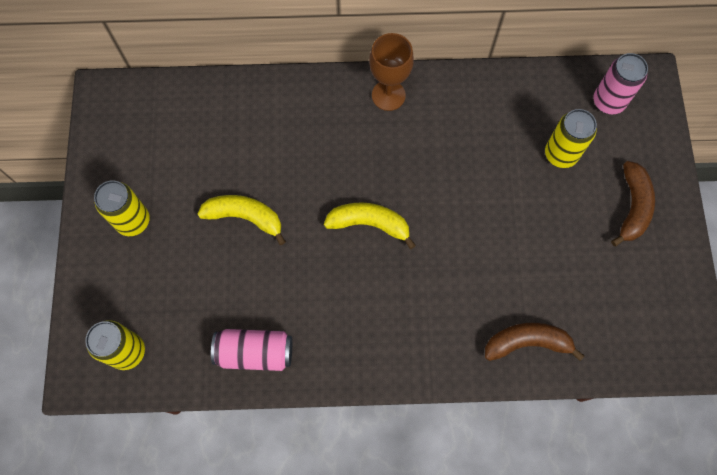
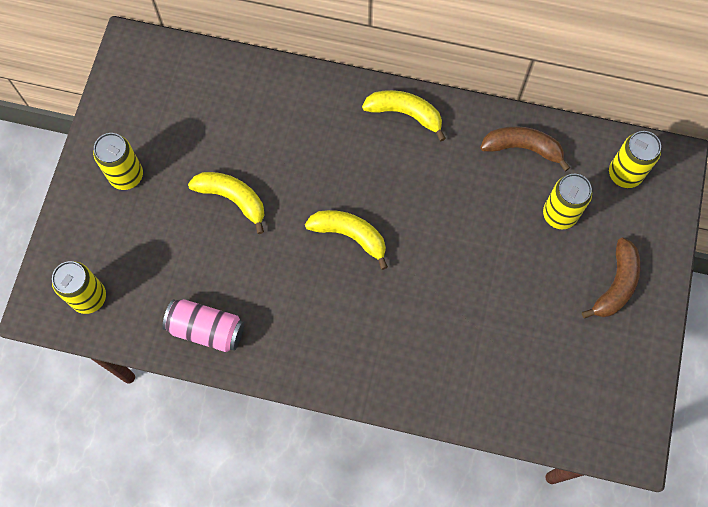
camera: 15 degrees right, 0 degrees up
(388, 95) = (405, 114): brown goblet -> yellow banana
(527, 343) = (469, 389): brown banana -> brown banana (522, 148)
(608, 102) = (624, 174): pink can -> yellow can

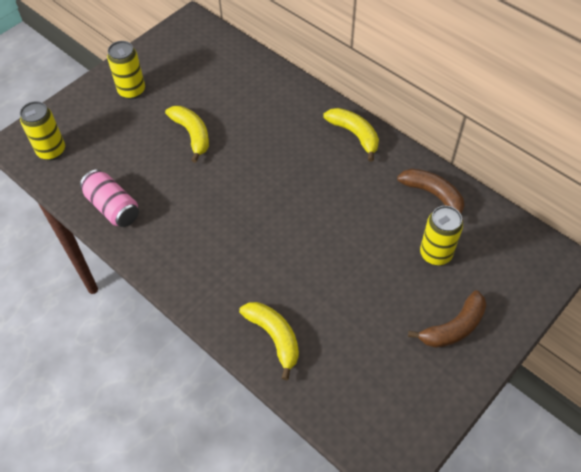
camera: 30 degrees right, 15 degrees down
(350, 235) = (259, 194): yellow banana -> yellow banana (274, 337)
(624, 174) = (510, 249): yellow can -> none

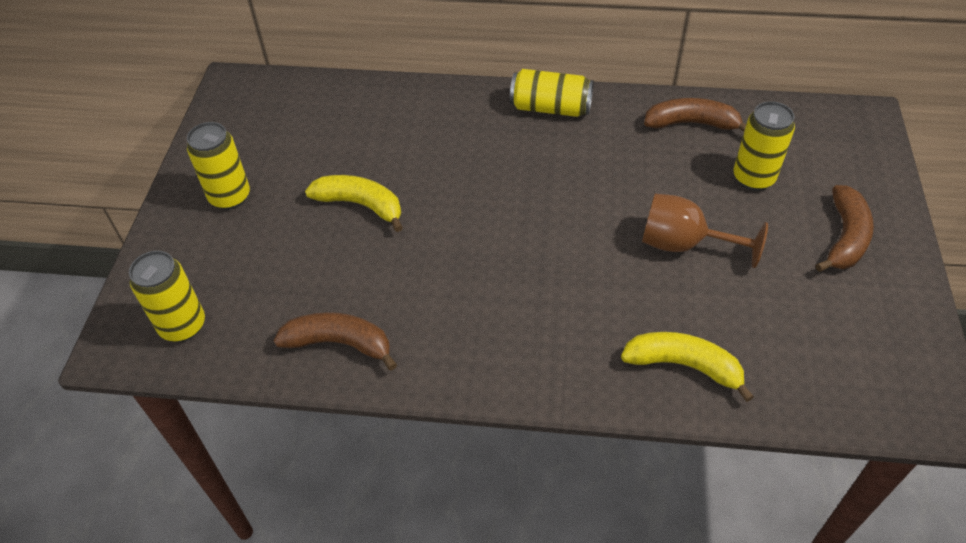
camera: 35 degrees left, 5 degrees down
(113, 207) = (339, 343): pink can -> brown banana
(347, 268) = (683, 244): none -> brown goblet
(354, 135) = (550, 108): yellow banana -> yellow can

